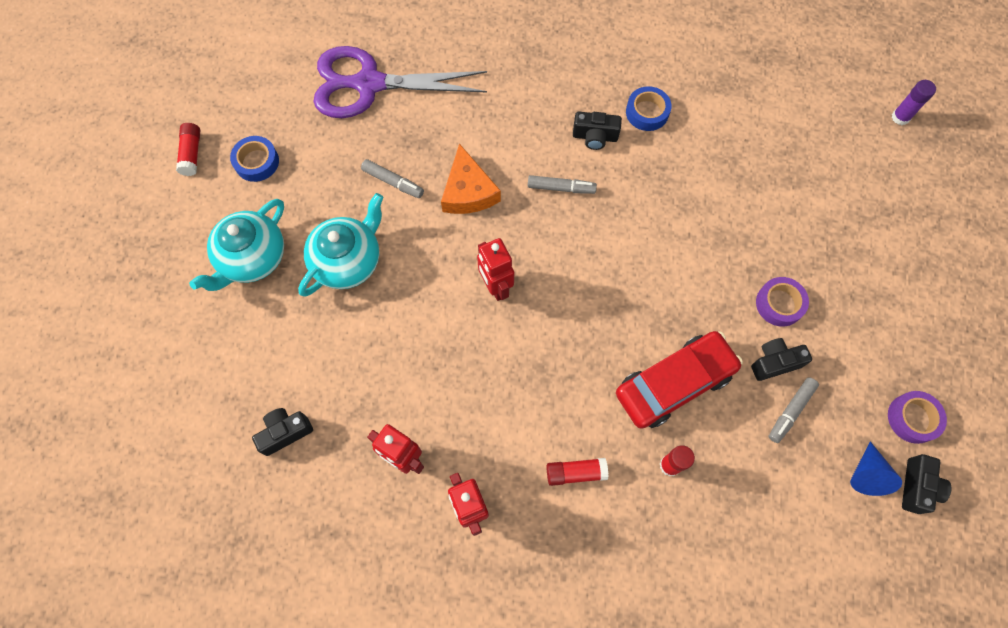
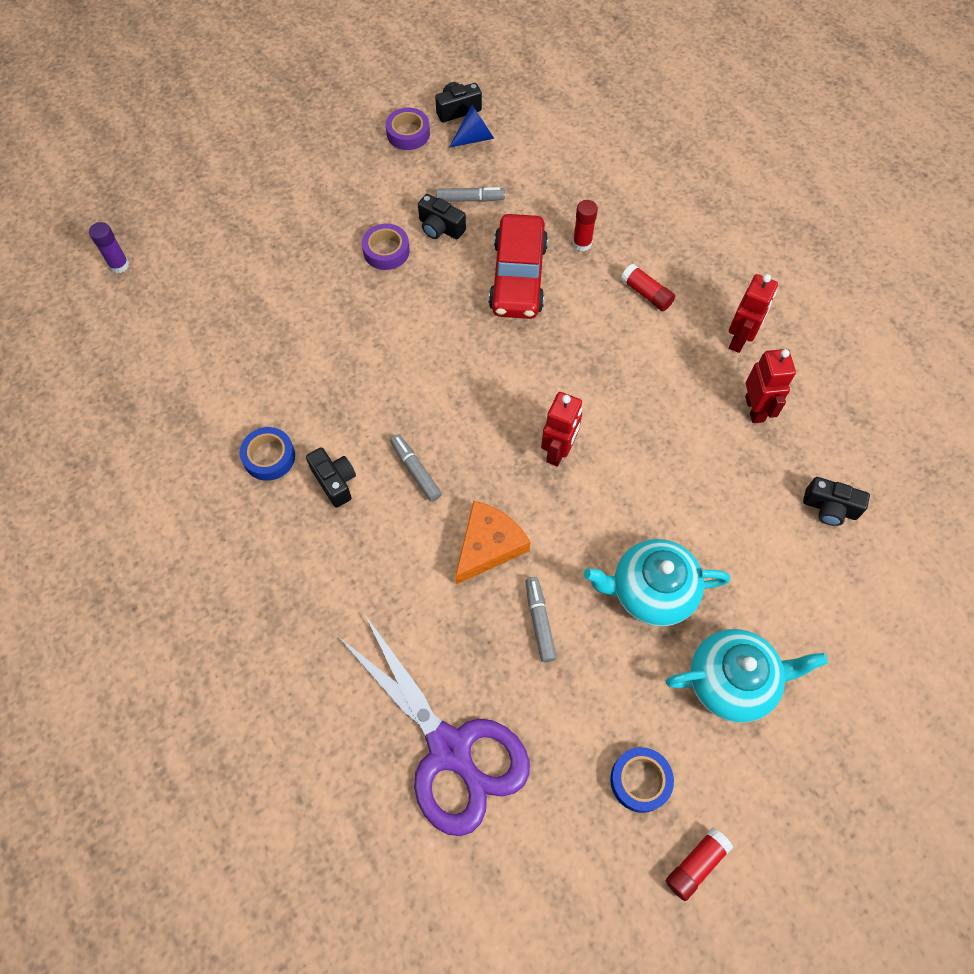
camera: 130 degrees left, 5 degrees down
(674, 383) = (518, 277): red car -> red car turned 105 degrees counterclockwise

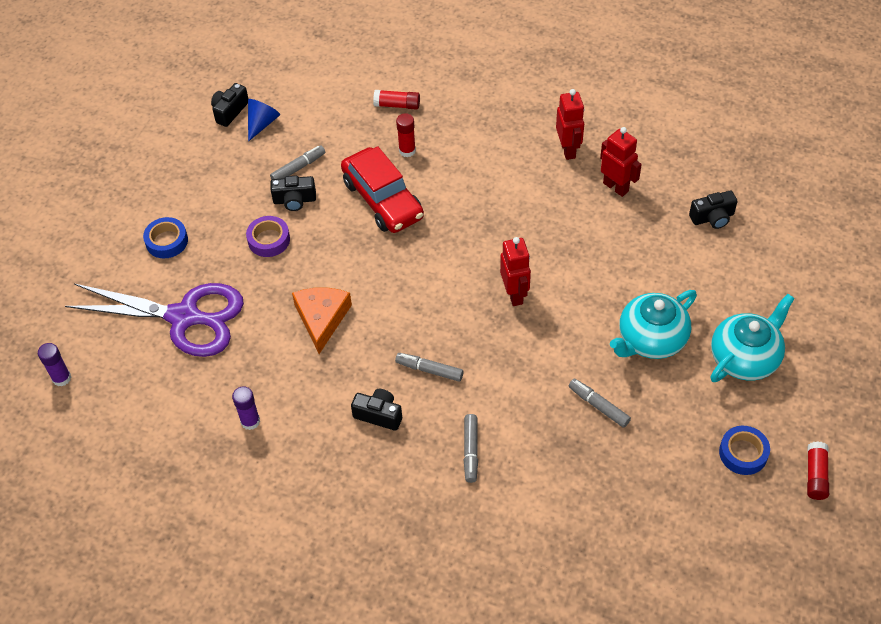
camera: 35 degrees left, 10 degrees down
(226, 409) = (250, 421): none -> purple glue stick
(269, 457) = (315, 431): blue tape -> blue tape (167, 241)
(383, 576) = (470, 451): none -> grey marker
(408, 133) = (207, 149): purple tape -> none
(449, 749) = (612, 522): purple scissors -> purple scissors (184, 317)
(488, 545) = (523, 383): orange cheese -> orange cheese (322, 318)
(646, 294) = (481, 157): red glue stick -> red glue stick (397, 105)

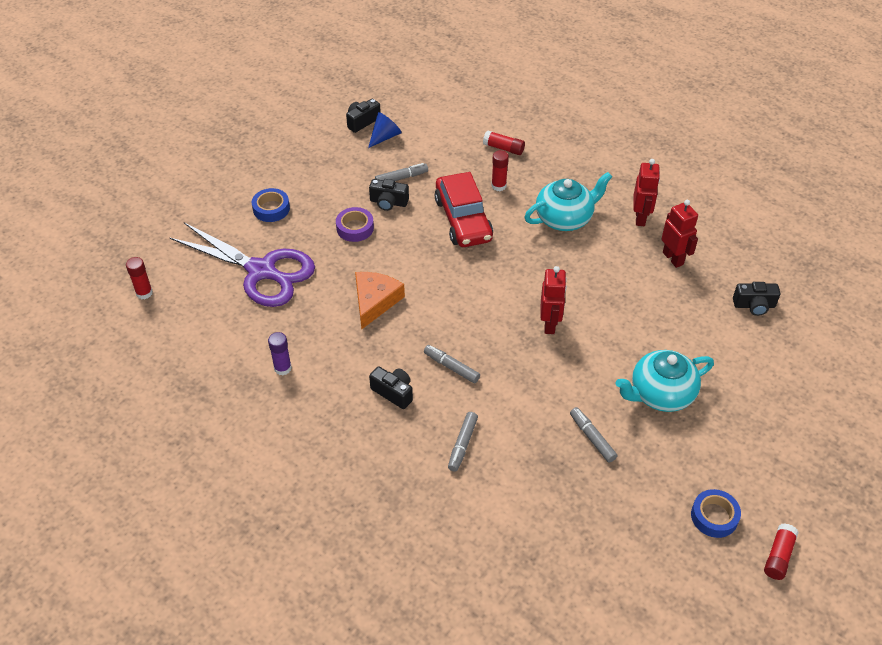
camera: 15 degrees right, 5 degrees down
(61, 378) = (144, 293): purple glue stick -> red glue stick
(745, 358) = (744, 433): turquoise teapot -> turquoise teapot (565, 218)

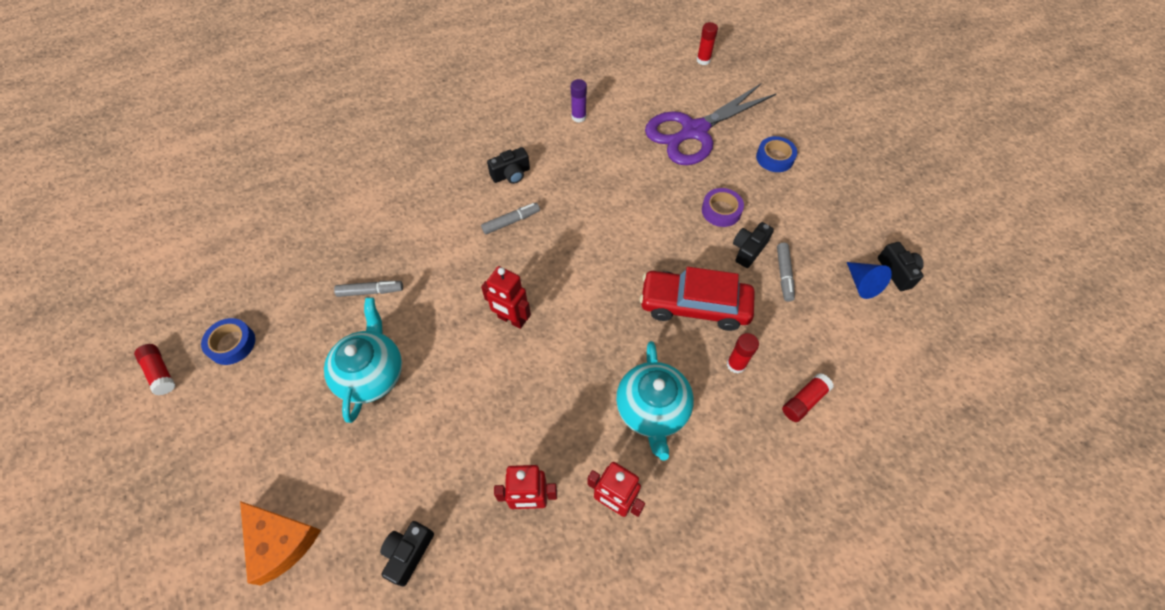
camera: 115 degrees right, 10 degrees up
(375, 301) = (617, 195): orange cheese -> orange cheese (280, 542)
(462, 444) = (431, 199): grey marker -> none

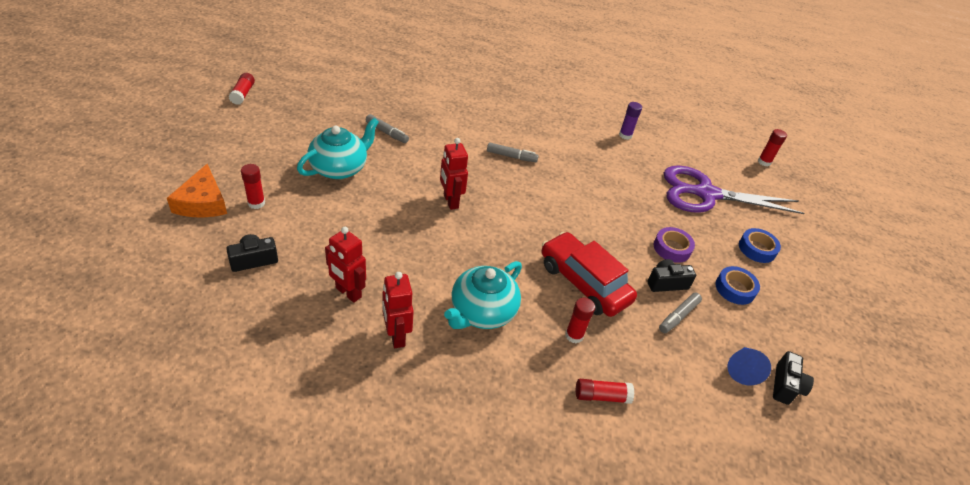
camera: 35 degrees right, 15 degrees down
(232, 344) = (289, 106): blue tape -> blue tape (735, 289)
(336, 490) = (256, 203): none -> red glue stick
(511, 174) = (541, 135): black camera -> none

